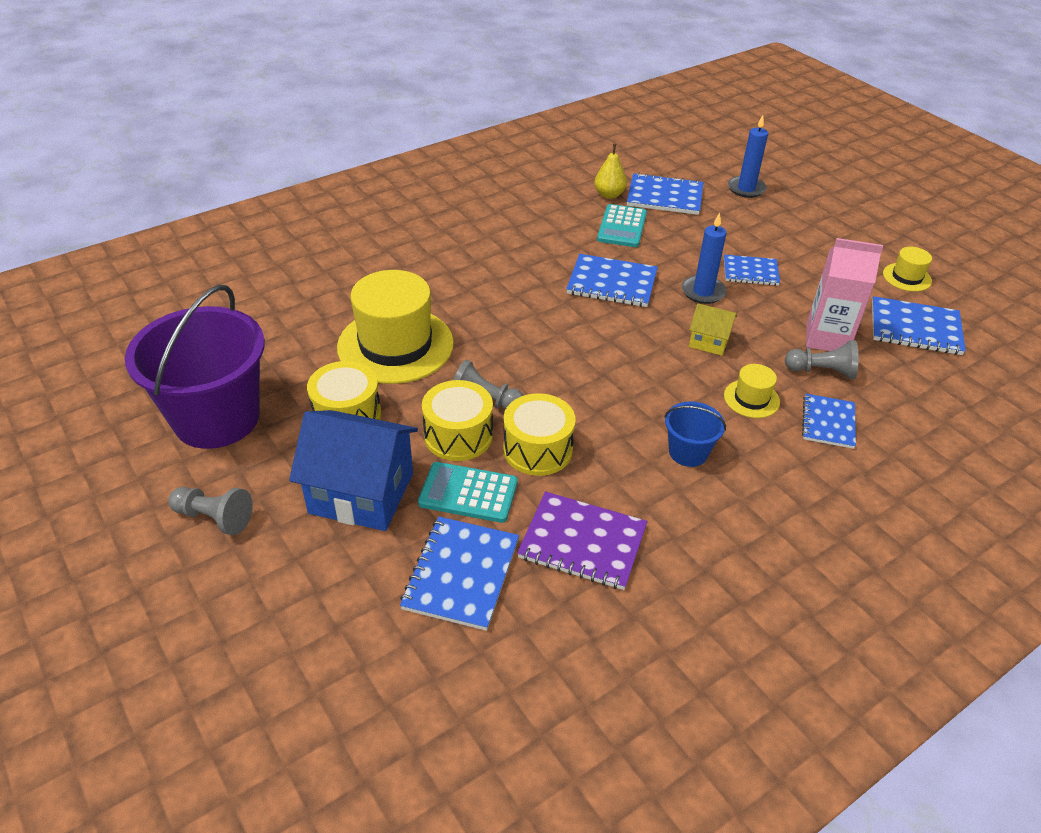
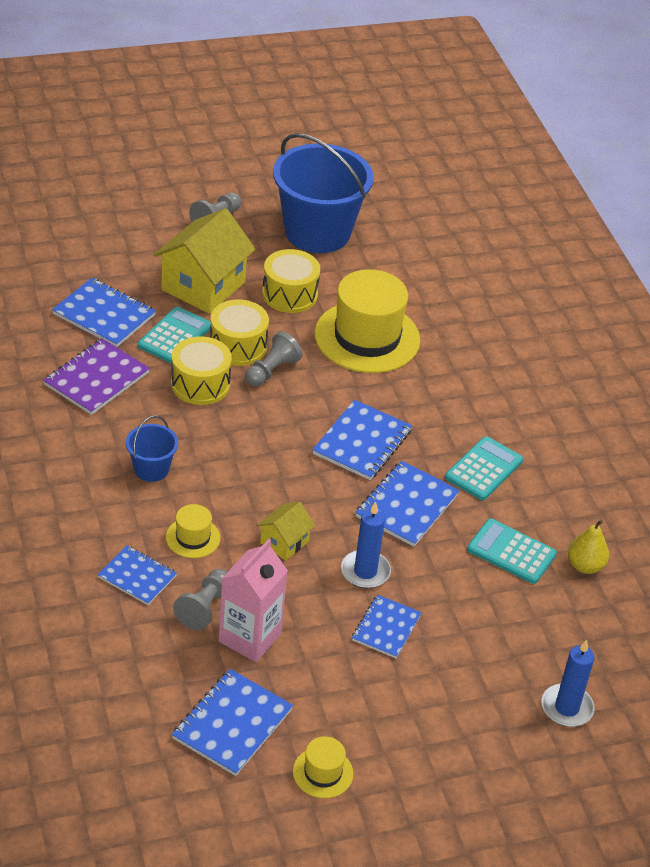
camera: 105 degrees right, 0 degrees up
(216, 418) = (317, 232): purple bucket -> blue bucket
(361, 493) = (203, 286): blue house -> yellow house
(538, 251) = (484, 469): none -> turquoise calculator
(664, 196) = (568, 616): blue notebook -> blue notebook (362, 442)

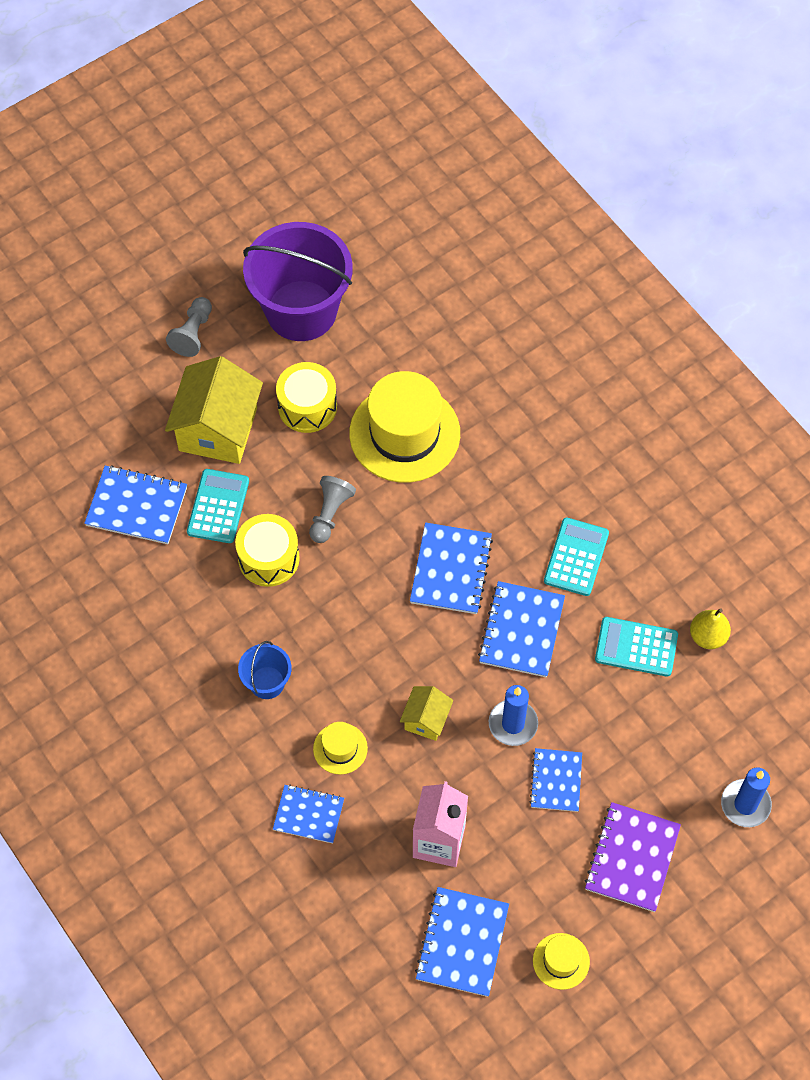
camera: 15 degrees left, 20 degrees up
(96, 379) = (166, 592): purple notebook -> purple notebook (632, 858)
(204, 607) = (384, 824): grey pawn -> none
(238, 346) = (284, 495): yellow drum -> none
(317, 232) = (301, 310): blue bucket -> purple bucket

